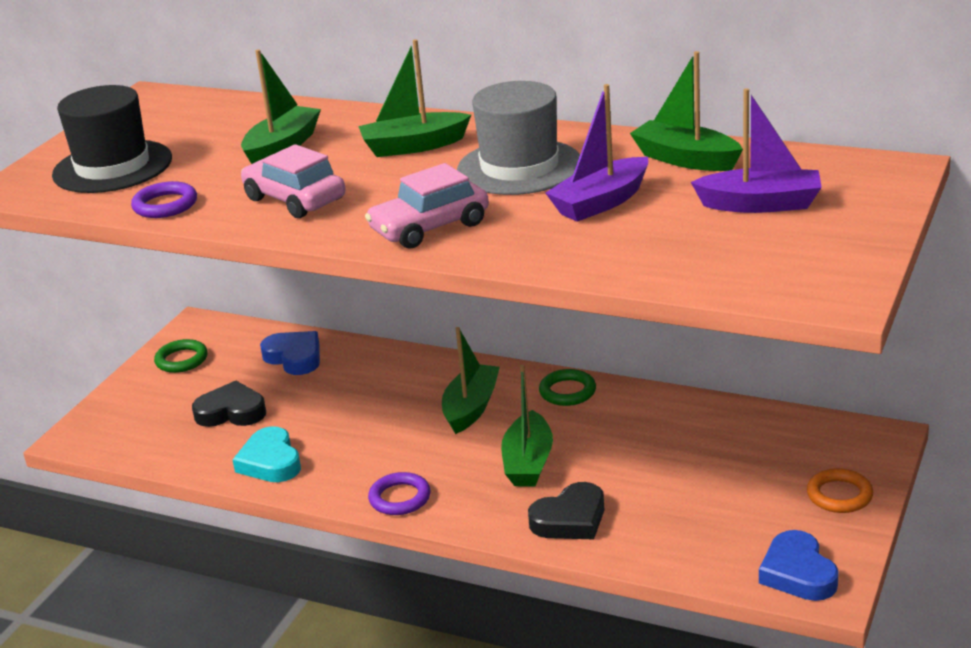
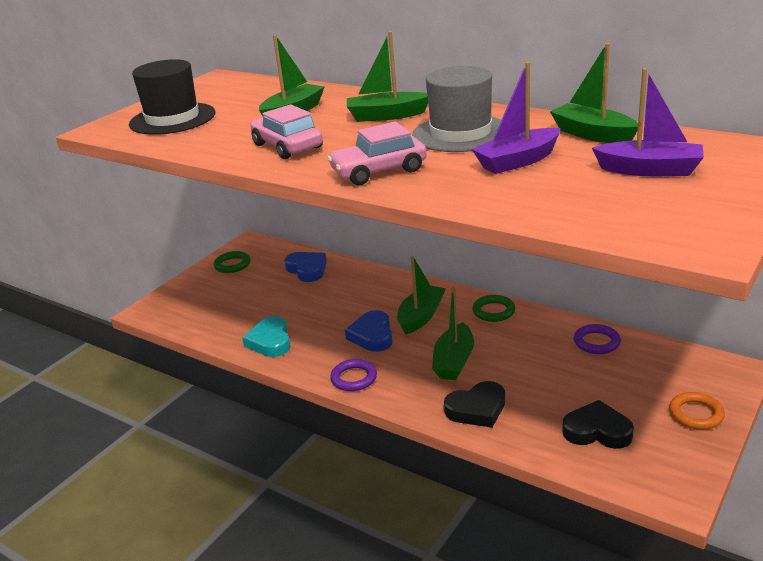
camera: 10 degrees right, 0 degrees up
(165, 205) = (195, 145): purple ring -> purple ring (596, 342)
(231, 412) = (254, 303): black heart -> black heart (597, 431)
(798, 573) = (654, 476): blue heart -> blue heart (372, 335)

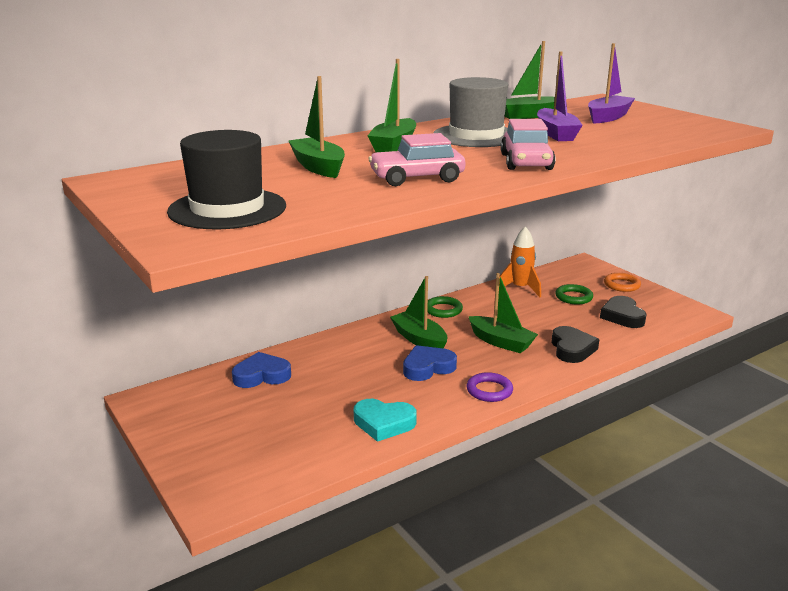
camera: 70 degrees left, 5 degrees down
(232, 265) = (182, 420): green ring -> green ring (573, 297)
(372, 335) = (428, 367): blue heart -> blue heart turned 135 degrees clockwise
(596, 342) = (520, 288): purple ring -> orange rocket
(597, 431) = (622, 316): black heart -> black heart turned 45 degrees counterclockwise

